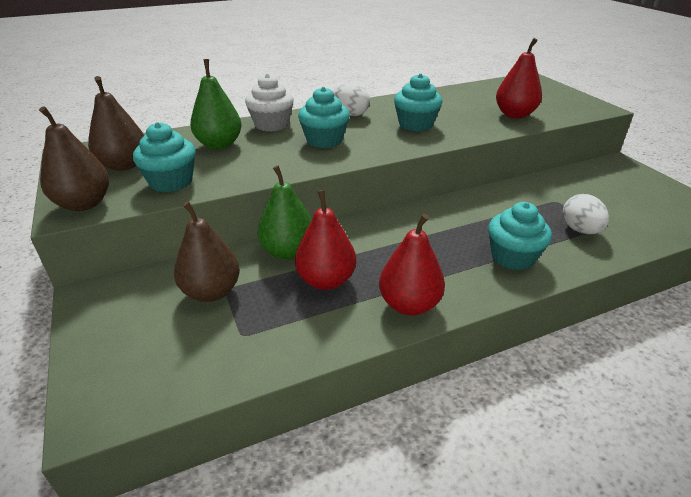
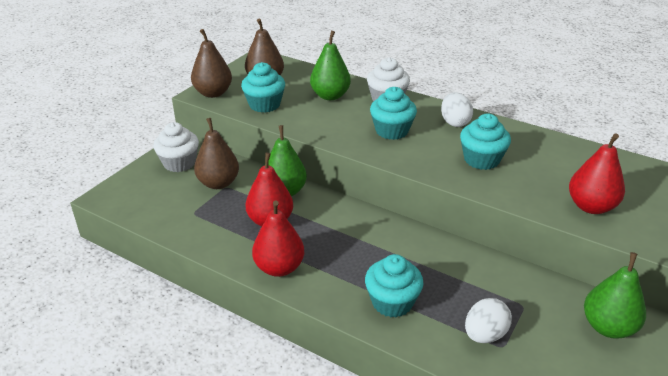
camera: 55 degrees right, 0 degrees up
(124, 309) = (179, 163): none -> white cupcake
(597, 181) = (608, 327): none -> green pear

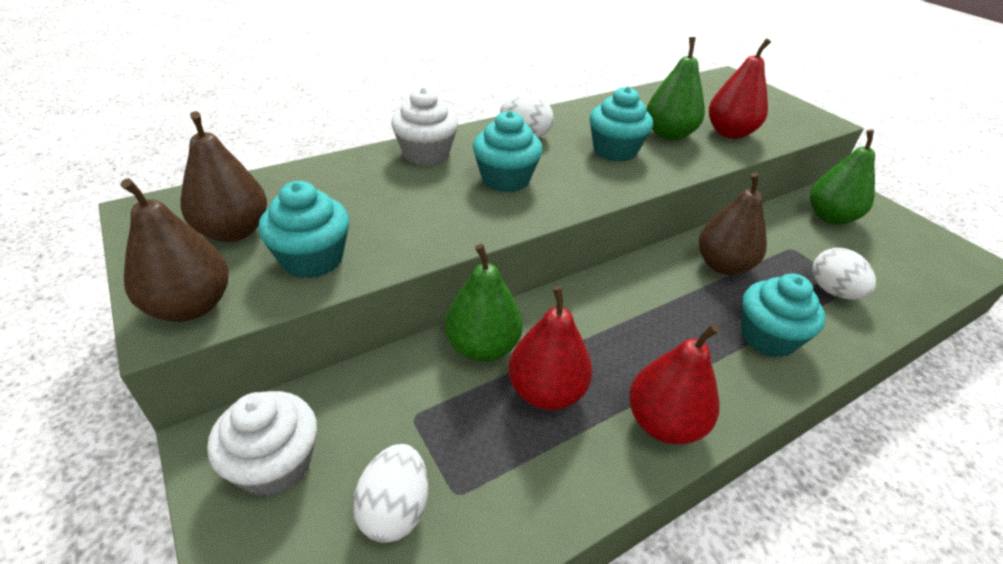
camera: 65 degrees left, 5 degrees up
(177, 199) = (395, 509): none -> white egg
(218, 183) = (394, 423): brown pear -> brown pear (723, 265)
(330, 96) = (363, 190): green pear -> green pear (669, 135)

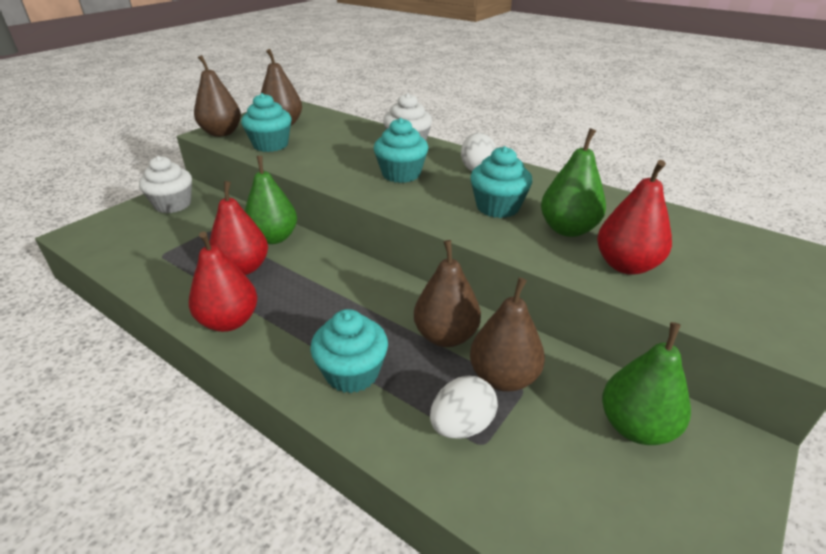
camera: 70 degrees right, 5 degrees down
(395, 509) = (150, 240): white egg -> none
(779, 253) = (503, 377): none -> brown pear

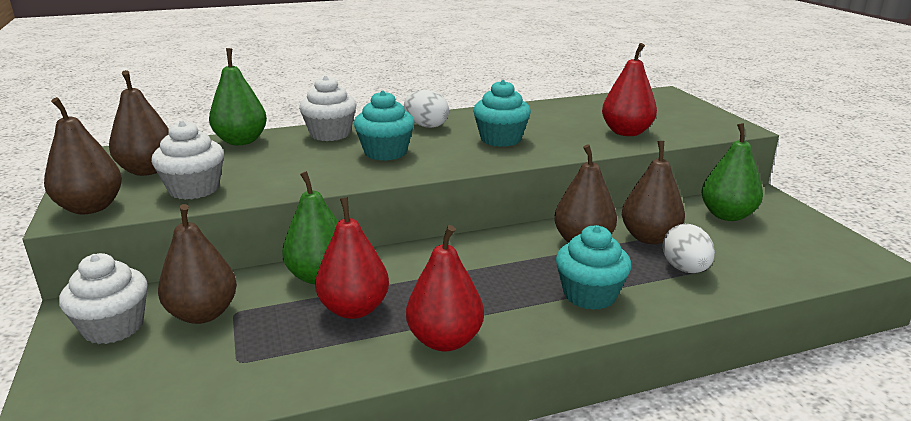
camera: 55 degrees left, 10 degrees down
(202, 222) = (203, 314): none -> brown pear
(270, 145) = (194, 189): turquoise cupcake -> white cupcake
(568, 229) = (563, 131): green pear -> green pear (241, 141)

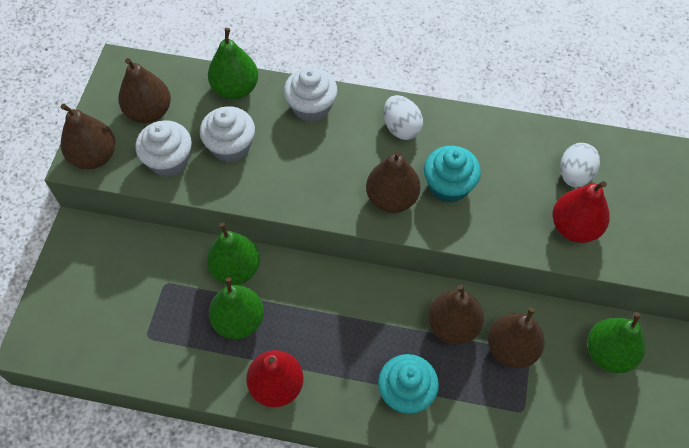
camera: 30 degrees right, 35 degrees up
(113, 327) = (91, 261): white cupcake -> white cupcake (231, 146)
(203, 314) = (146, 275): brown pear -> brown pear (391, 198)
(354, 309) = (239, 321): red pear -> green pear
(385, 152) = (336, 165): turquoise cupcake -> none
(685, 269) = (503, 402): white egg -> white egg (574, 175)

